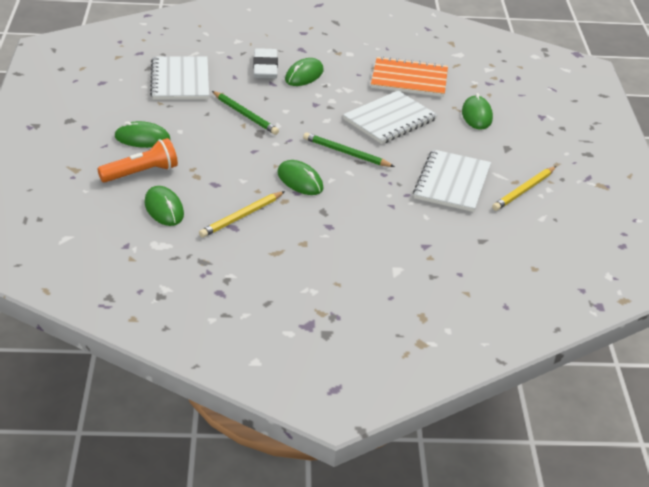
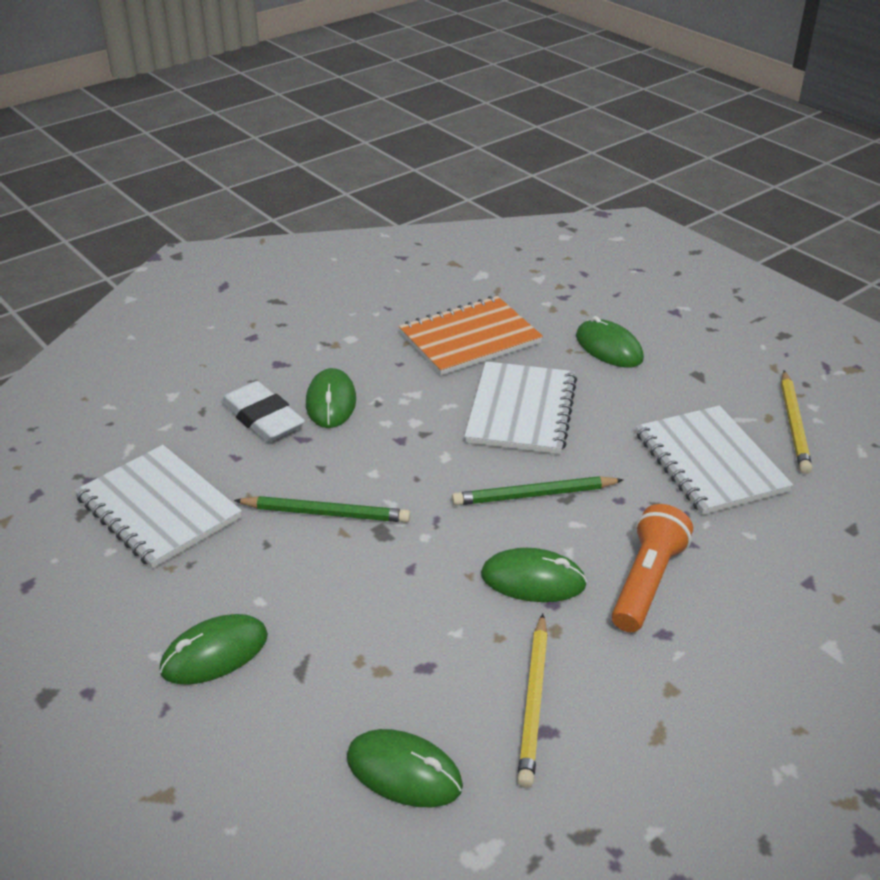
camera: 35 degrees left, 0 degrees up
(141, 173) = (287, 724): orange flashlight -> orange flashlight (647, 582)

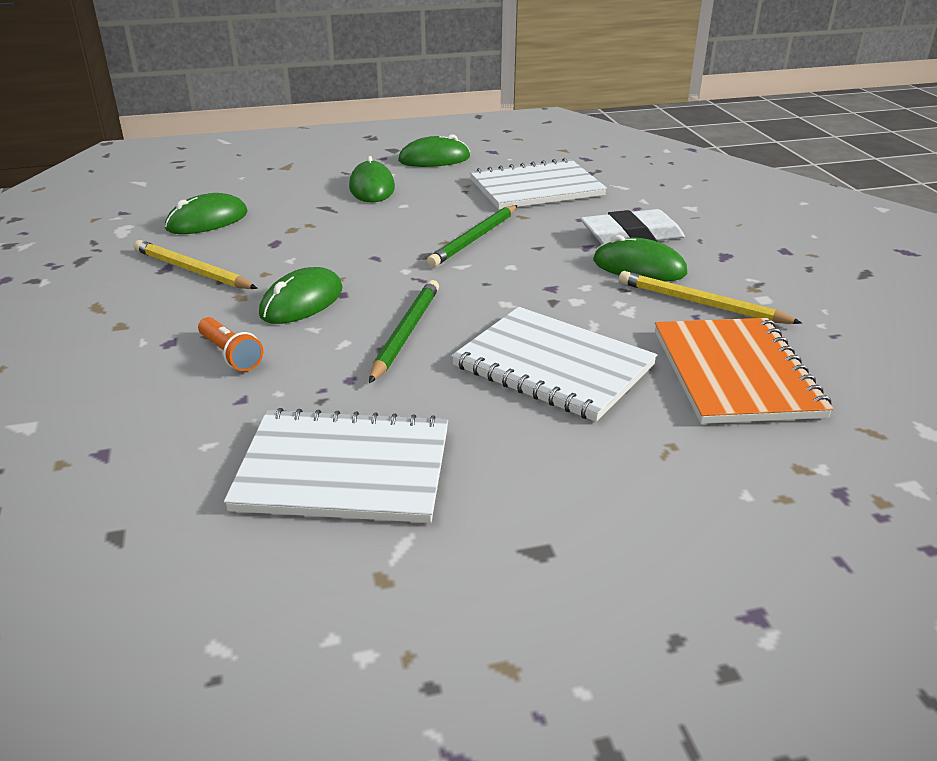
camera: 115 degrees right, 5 degrees down
(608, 348) = (661, 484): green mouse -> green mouse (434, 159)
(647, 582) = (230, 354): orange flashlight -> orange flashlight, size x0.62
(794, 424) = (343, 599): yellow pencil -> yellow pencil (701, 303)

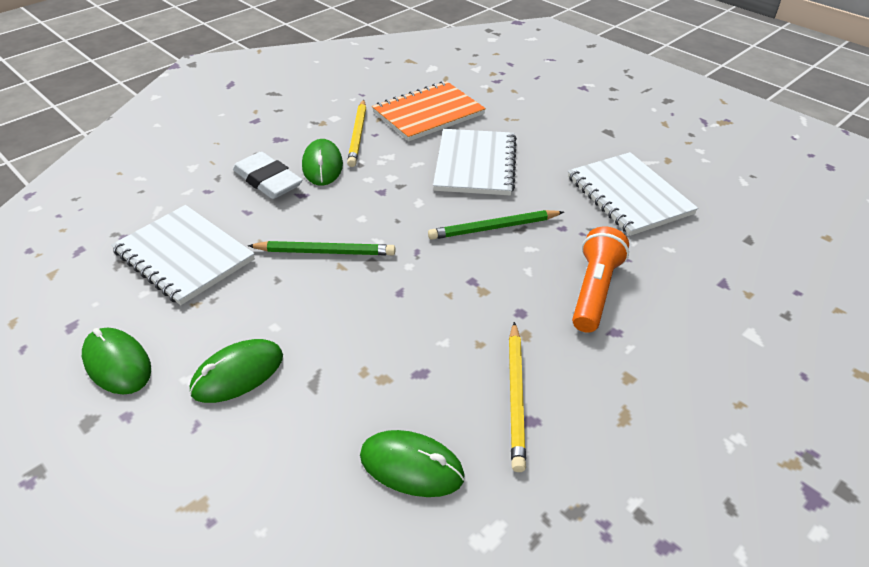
camera: 120 degrees left, 10 degrees up
(230, 354) = (594, 291): orange flashlight -> orange flashlight, size x1.61
(302, 302) = (502, 295): green mouse -> none

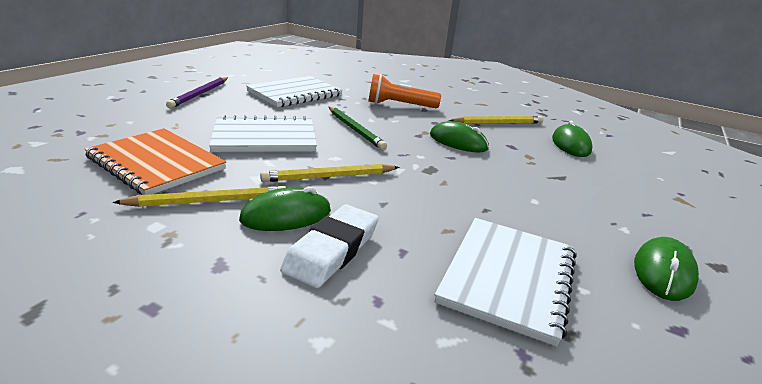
camera: 110 degrees left, 15 degrees down
(238, 374) = (591, 206): green mouse -> green mouse (458, 142)
(325, 252) = (432, 191): green pencil -> none
(378, 193) = (329, 177): none -> yellow pencil
(608, 129) = (200, 94): none -> purple pencil

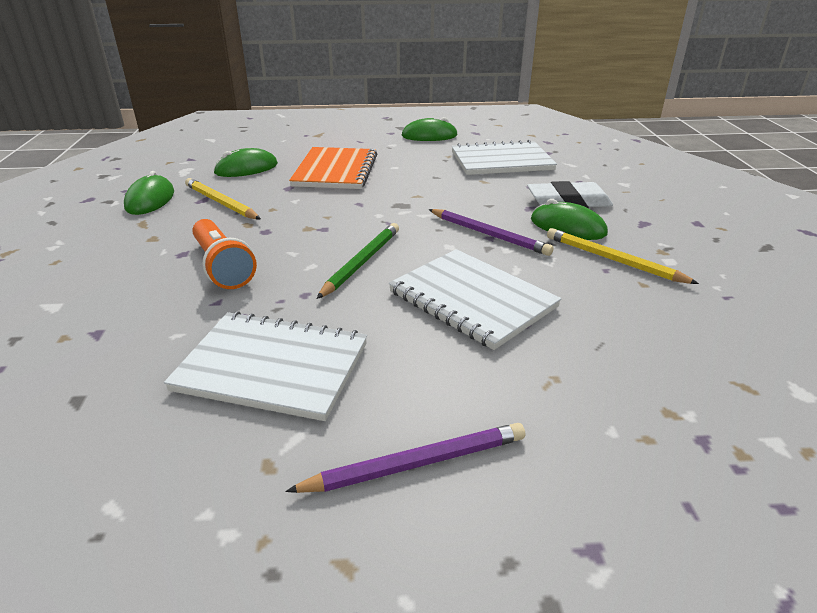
camera: 120 degrees left, 5 degrees up
(156, 163) = (628, 321): orange notebook -> orange notebook (335, 171)
(329, 177) = (488, 234): yellow pencil -> purple pencil
(458, 142) = (313, 208): green mouse -> green mouse (150, 200)

